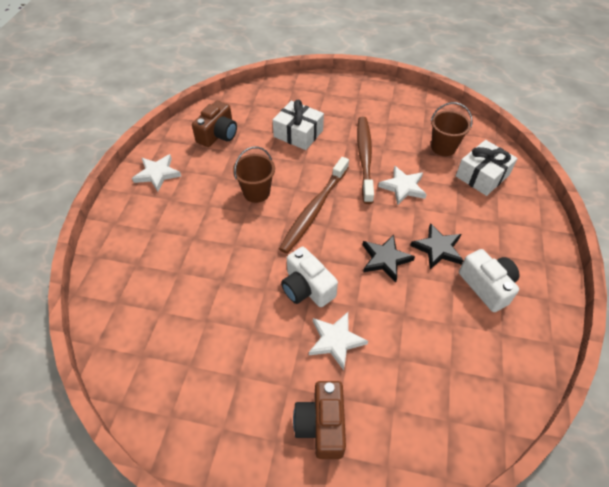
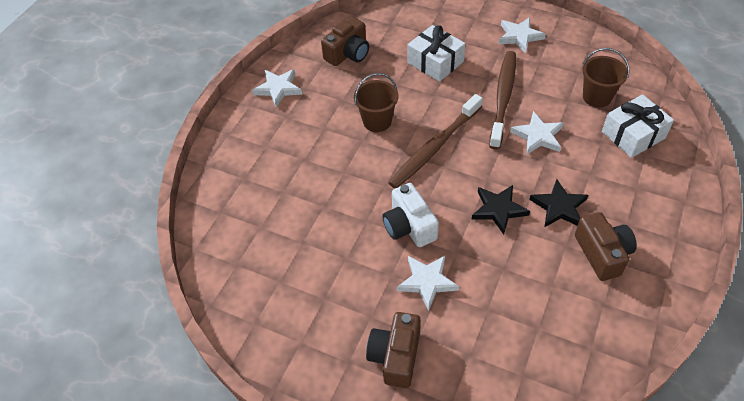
camera: 15 degrees right, 0 degrees up
(365, 104) = (519, 36): none -> white star
(487, 286) = (602, 253): white camera -> brown camera

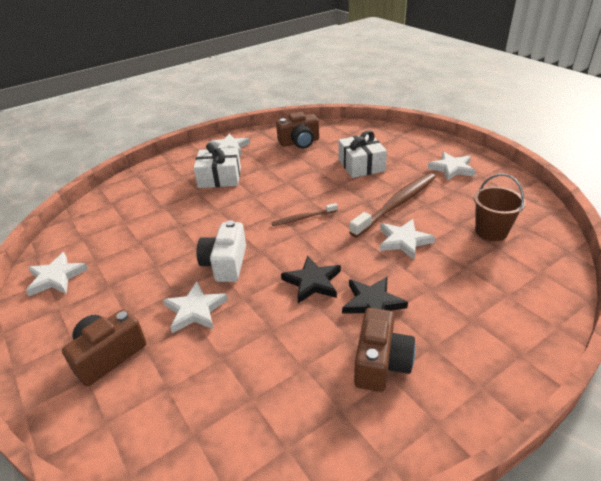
camera: 30 degrees right, 15 degrees down
(262, 315) = (56, 277): none -> white star
(377, 121) = (276, 187): brown bucket -> none
(434, 148) = (303, 218): brown toothbrush -> brown toothbrush, size x0.51
(633, 135) = (506, 273): white gift -> white gift (220, 177)

